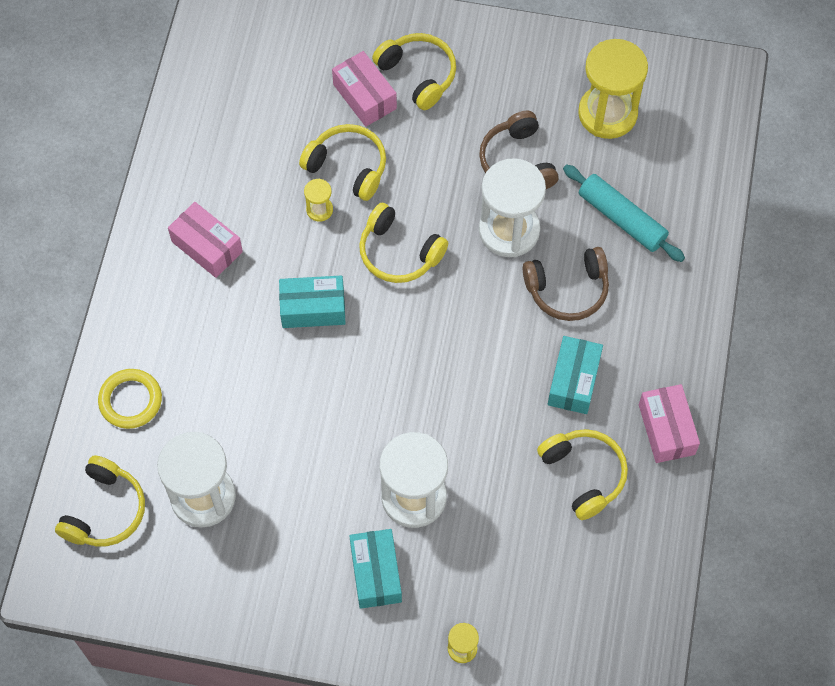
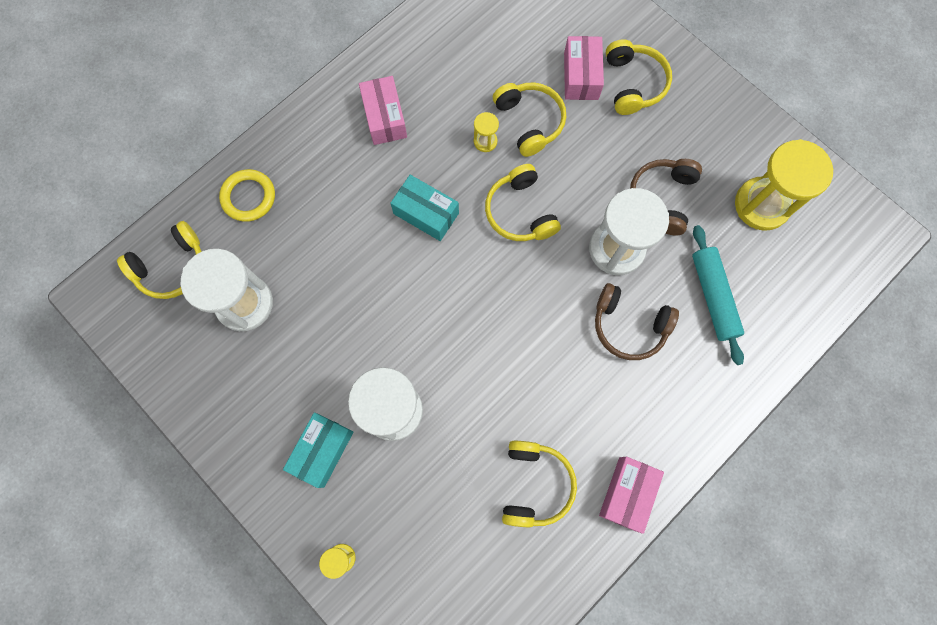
camera: 35 degrees right, 10 degrees up
(574, 381) = (581, 403): turquoise box -> none

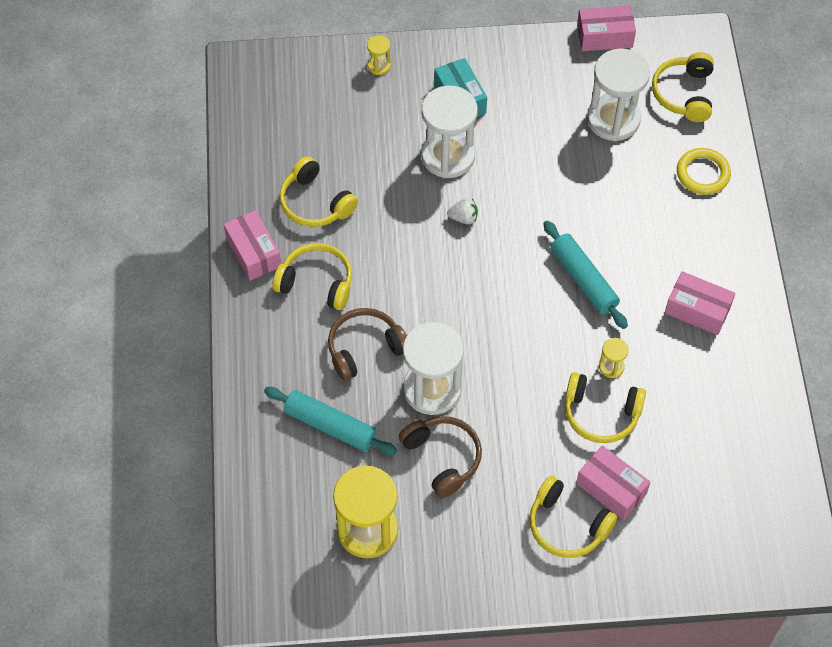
camera: 130 degrees right, 15 degrees down
(152, 378) = (604, 36): none -> pink box
(426, 213) = (583, 280): turquoise box -> turquoise rolling pin
(445, 347) = (463, 218): none -> white strawberry
(520, 212) = (526, 345): yellow headphones -> yellow headphones (316, 282)

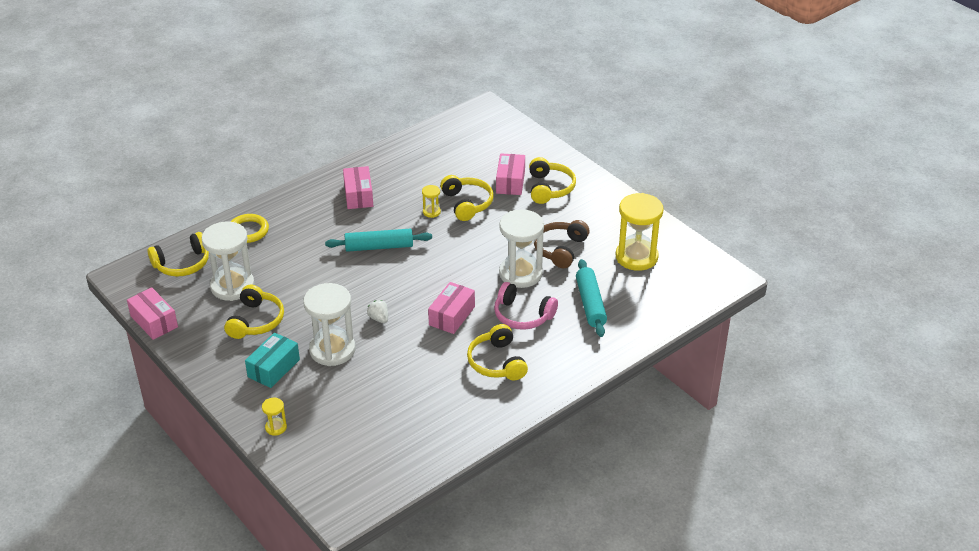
camera: 125 degrees left, 20 degrees down
(253, 252) = (504, 406): pink box -> pink box (452, 316)
(315, 203) = (433, 397): yellow headphones -> yellow headphones (256, 321)
(365, 348) = (522, 315): brown headphones -> pink headphones
(583, 280) = (379, 247): turquoise rolling pin -> turquoise rolling pin turned 60 degrees clockwise

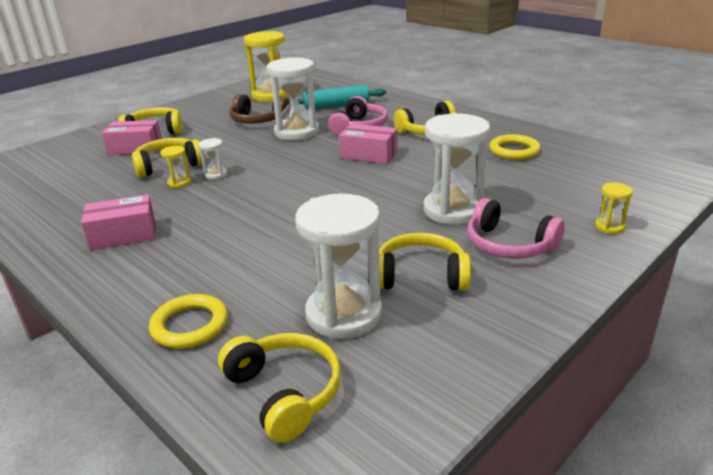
camera: 95 degrees left, 10 degrees down
(154, 321) = (463, 393): pink box -> none
(273, 368) = (508, 245): turquoise box -> pink headphones
(379, 247) = (246, 206): turquoise rolling pin -> none
(379, 318) = (385, 190): white strawberry -> none
(430, 411) = (514, 151): none -> yellow ring
(440, 229) = (216, 175): none -> white hourglass

